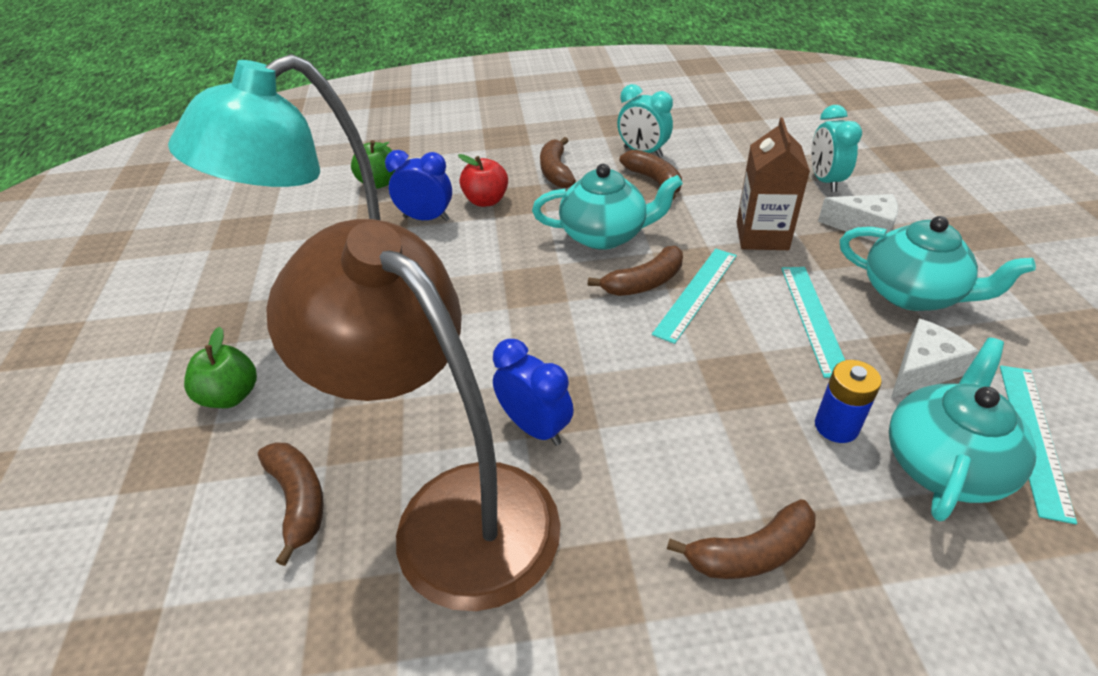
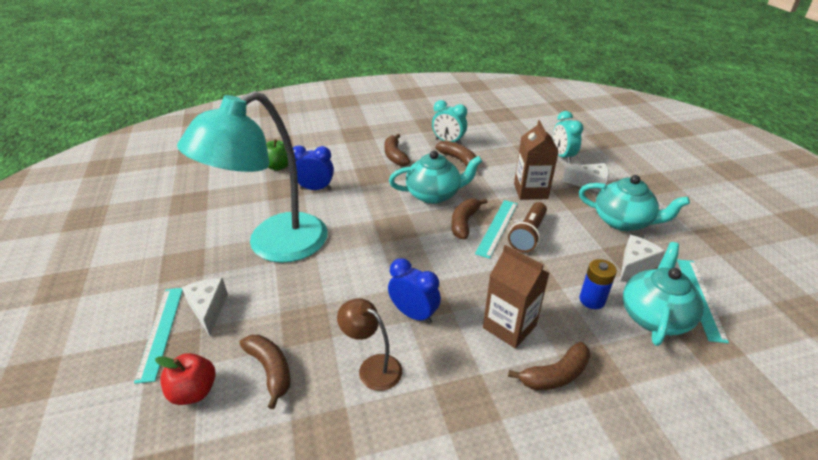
camera: 10 degrees left, 5 degrees down
(231, 396) = (208, 309): green apple -> white cheese
(453, 510) = (372, 367): brown lamp -> brown lamp, size x0.43
(486, 201) = (353, 176): red apple -> red apple (194, 391)
(644, 283) = (464, 223): brown banana -> brown banana turned 150 degrees clockwise
(687, 461) = (509, 326): none -> brown carton
(745, 308) = (528, 235): none -> brown flashlight
(813, 318) = (568, 238): turquoise ruler -> turquoise ruler (161, 331)

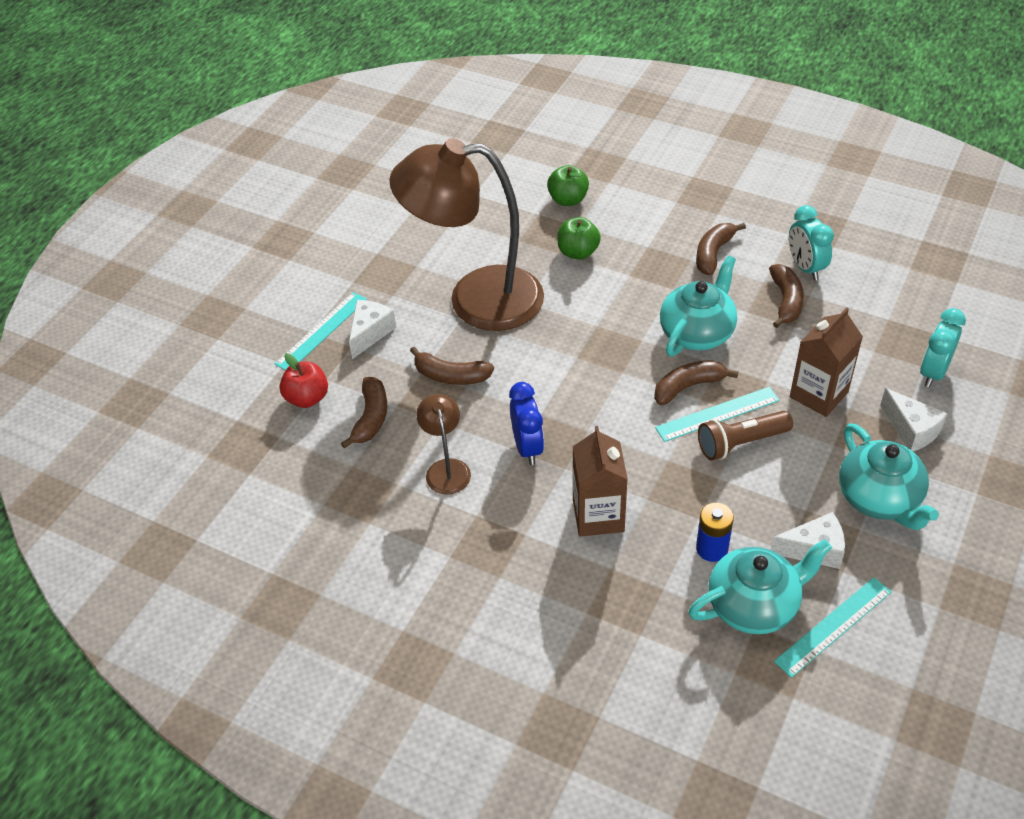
camera: 45 degrees right, 10 degrees up
(274, 245) = (476, 299): turquoise lamp -> brown lamp
(315, 189) = (578, 252): blue clock -> green apple
(434, 194) = (697, 333): turquoise teapot -> turquoise teapot turned 90 degrees counterclockwise
(555, 375) = (585, 580): brown banana -> brown banana (451, 376)

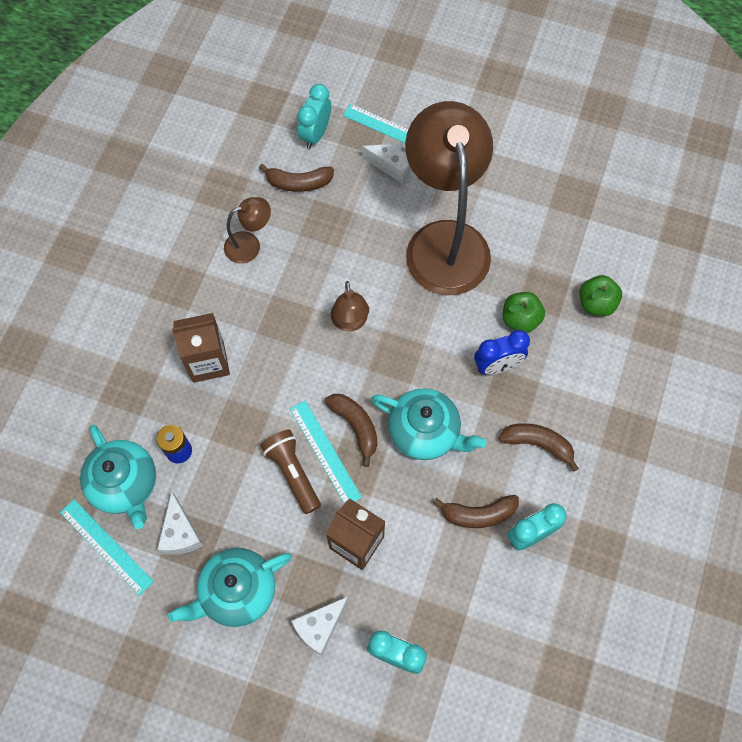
camera: 80 degrees right, 20 degrees up
(307, 398) = (316, 134): red apple -> turquoise clock
(451, 376) = (350, 234): brown banana -> none
(527, 447) = (276, 302): blue clock -> blue clock (497, 365)
(563, 383) = (350, 322): none -> brown lamp

